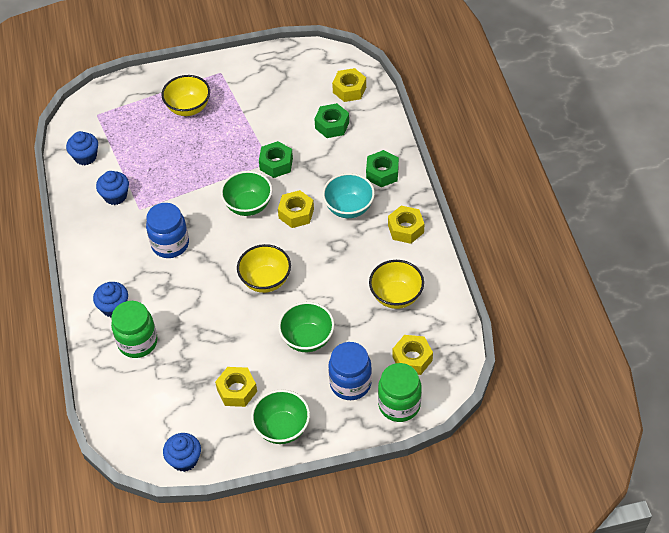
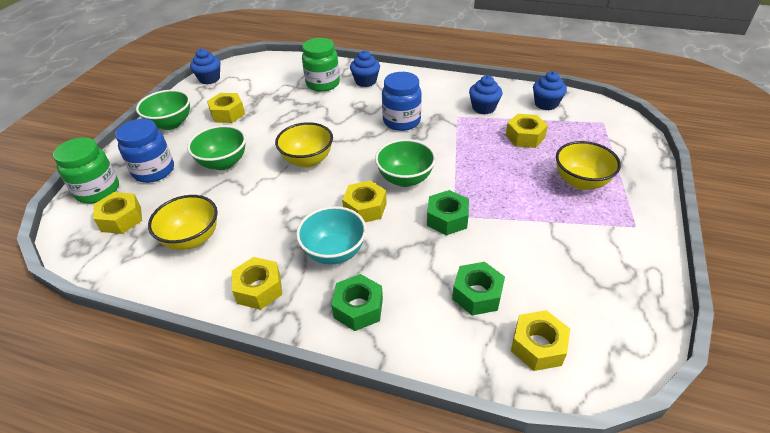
camera: 120 degrees right, 10 degrees down
(147, 155) = (525, 137): none -> yellow nut

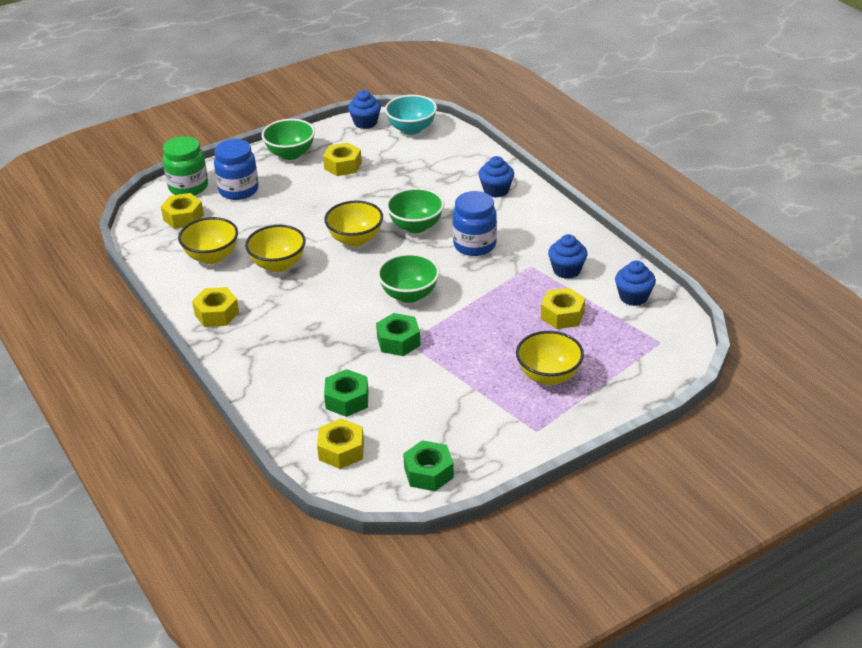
camera: 40 degrees right, 5 degrees down
(223, 163) = (292, 209): green bowl -> green bowl (416, 226)
(266, 213) = (278, 265): none -> yellow bowl
(323, 84) = (455, 174): green jar -> none
(334, 252) = (290, 318): turquoise bowl -> turquoise bowl (411, 129)
(358, 308) = (261, 361): green nut -> green nut (428, 473)
(365, 208) = (350, 300): yellow nut -> none

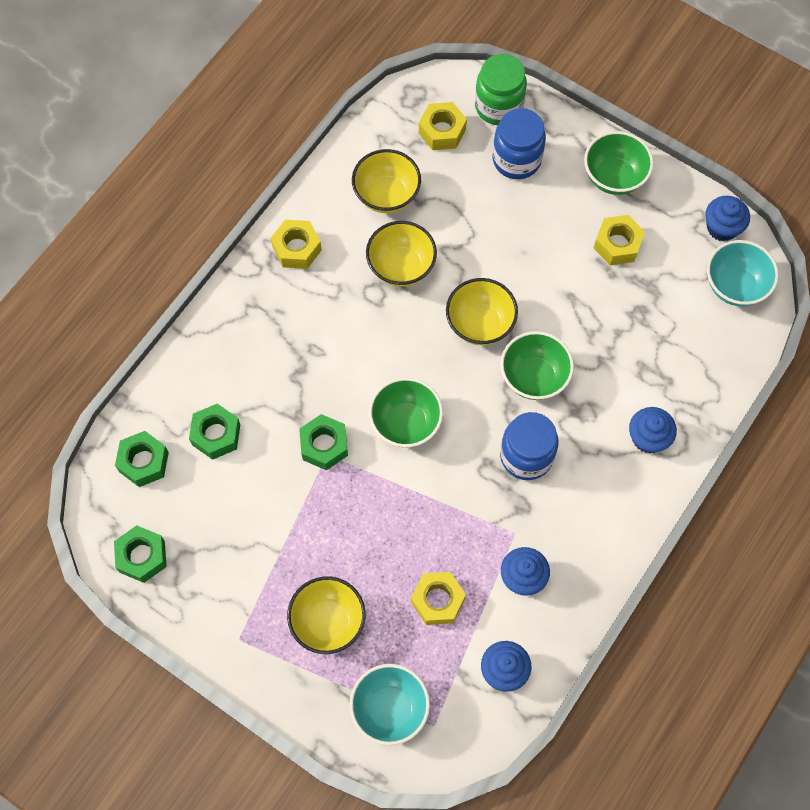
camera: 65 degrees right, 30 degrees up
(341, 450) = (143, 462): yellow nut -> green nut
(636, 361) = (390, 709): none -> turquoise bowl

